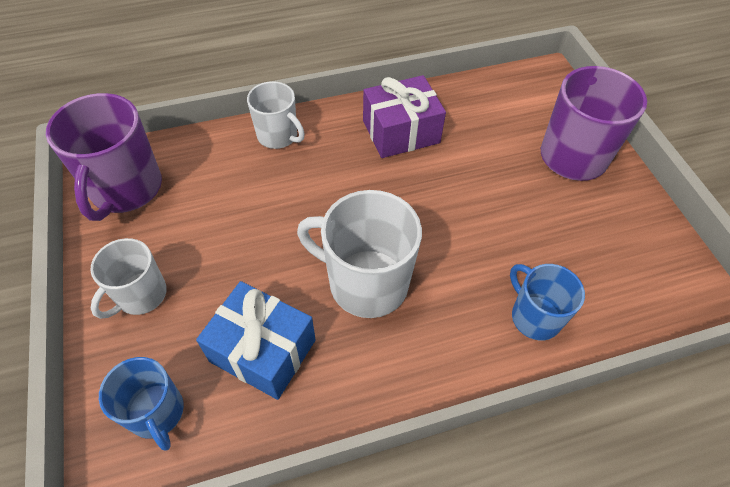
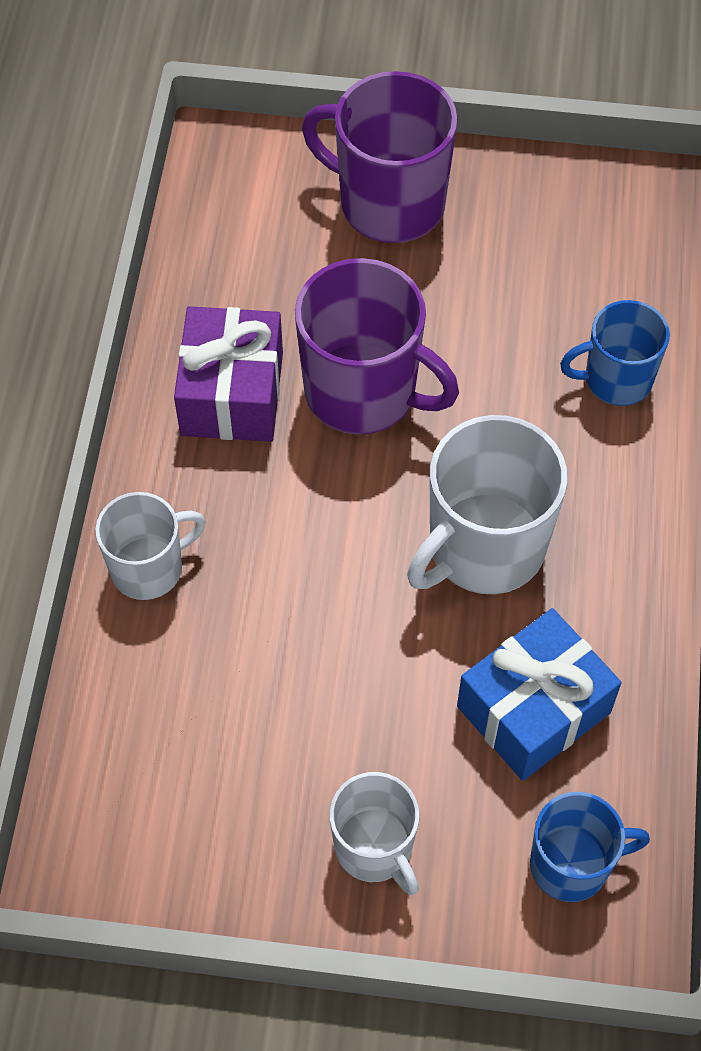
camera: 65 degrees left, 5 degrees up
(126, 189) = (149, 829): purple mug -> purple mug (363, 392)

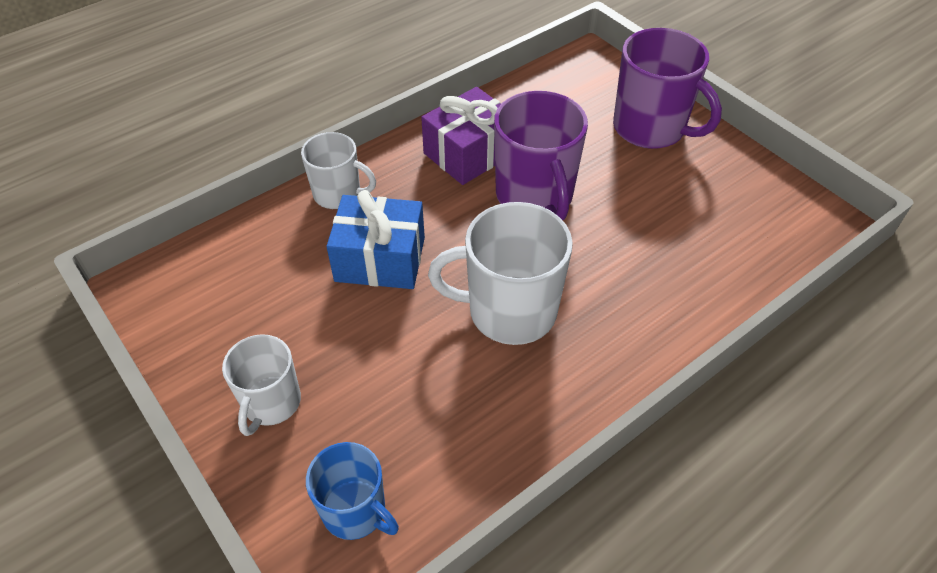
camera: 45 degrees right, 10 degrees down
(389, 203) = (650, 128): purple mug -> purple mug turned 150 degrees clockwise
(533, 709) = (437, 411): blue gift -> blue gift (380, 259)
(616, 379) = (687, 289): blue mug -> none

